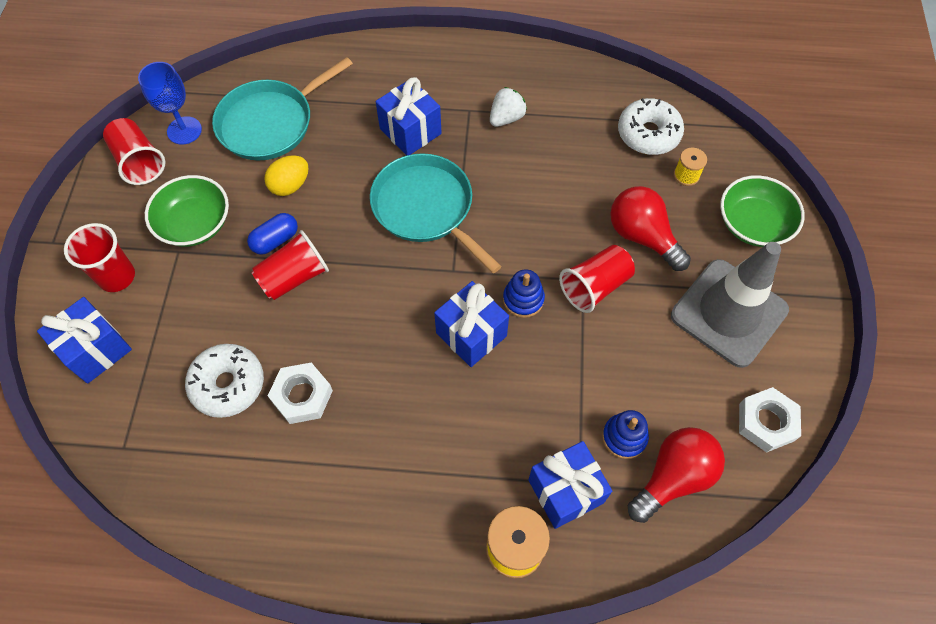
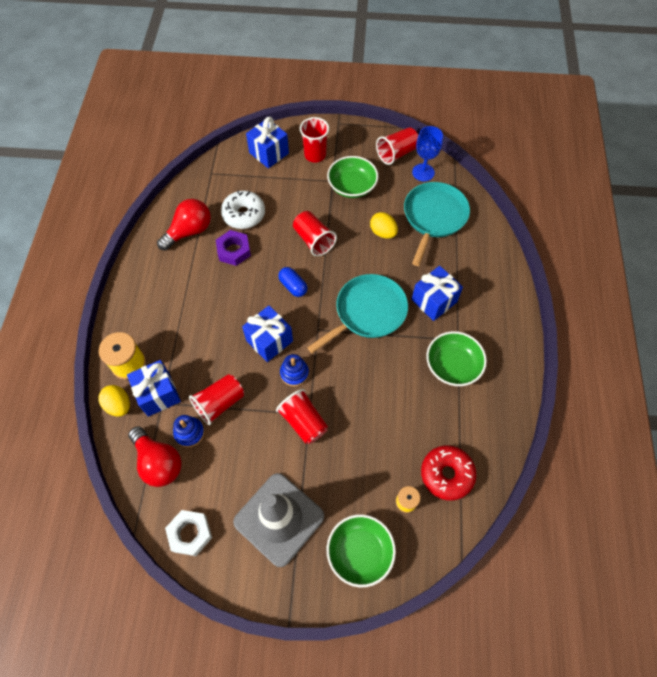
camera: 90 degrees right, 0 degrees up
(270, 123) = (434, 217): turquoise pan -> turquoise pan turned 60 degrees clockwise
(275, 240) = (340, 228): blue capsule -> blue capsule (293, 286)
(302, 396) = (234, 251): white nut -> purple nut
(506, 118) = (452, 365): white strawberry -> green bowl
(575, 398) = (220, 403): none -> red cup
(588, 553) = (119, 405): none -> yellow egg
(642, 236) = (346, 460): red light bulb -> red light bulb (189, 231)
(648, 134) = (446, 474): white donut -> red donut

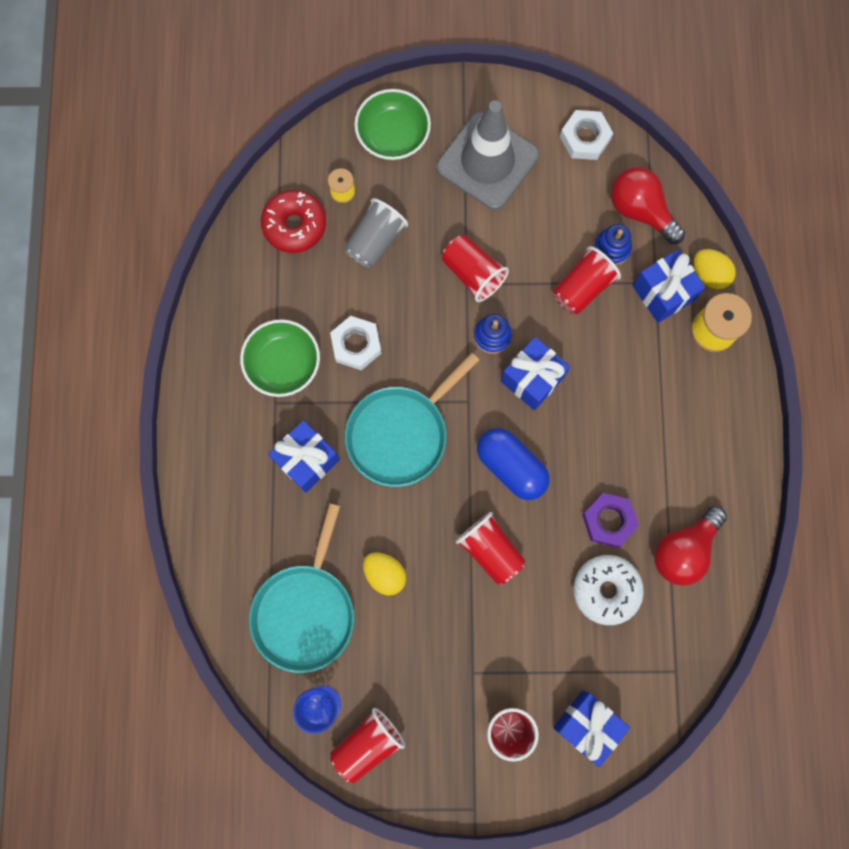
camera: 175 degrees right, 15 degrees up
(293, 286) = (511, 467): blue capsule -> blue capsule, size x1.61
(352, 186) = (439, 663): green bowl -> none
(380, 455) = (375, 241): none -> grey cup
(397, 375) = (356, 345): none -> white nut

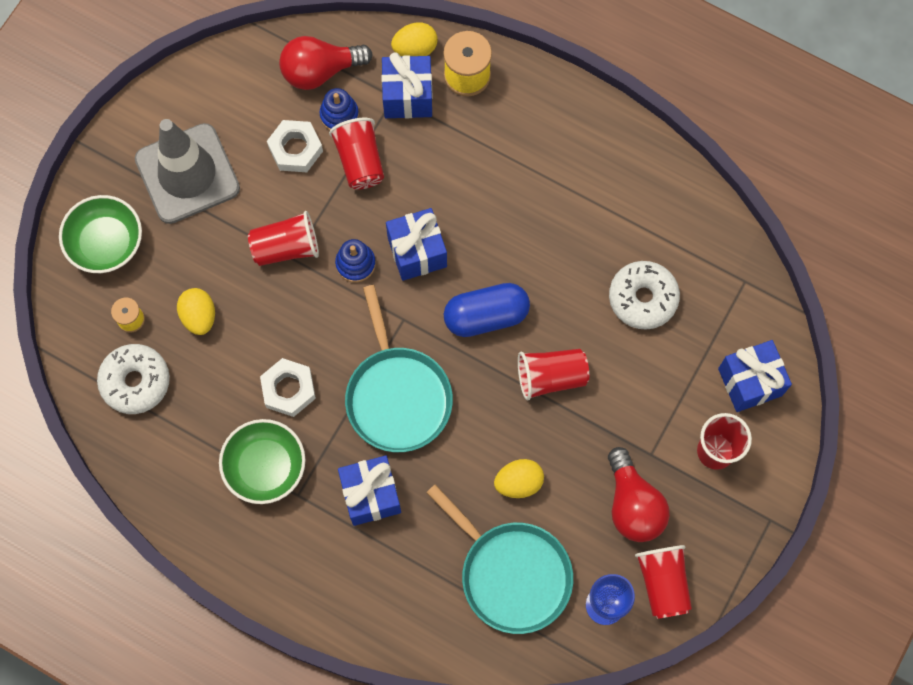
camera: 60 degrees left, 5 degrees down
(294, 225) = (135, 382): red donut -> white donut
(375, 241) = (199, 316): grey cup -> yellow egg
(585, 138) = (221, 78): white nut -> white nut (295, 149)
(608, 520) = (583, 261): purple nut -> none
(683, 550) = (645, 213): red light bulb -> red light bulb (632, 504)

